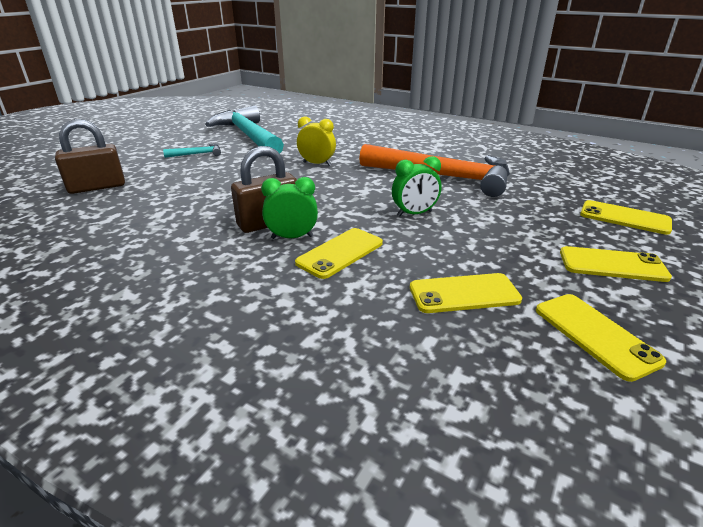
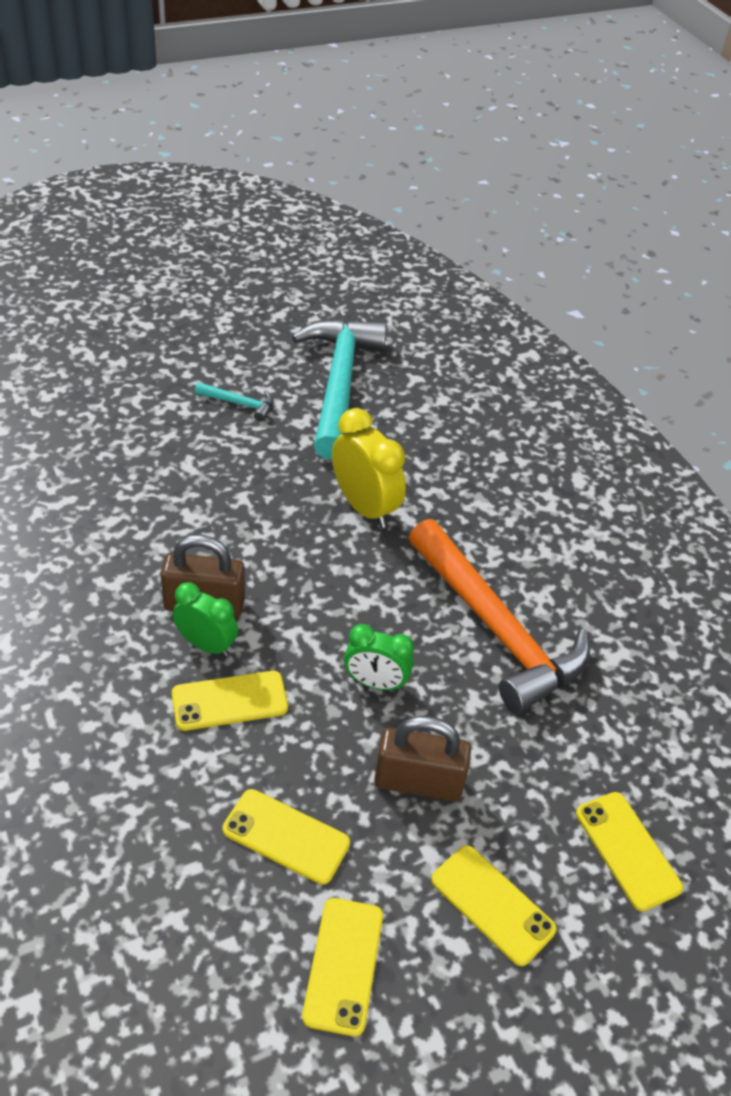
camera: 30 degrees right, 15 degrees up
(97, 187) = (85, 428): brown padlock -> brown padlock (418, 782)
(317, 164) = (364, 507): yellow clock -> yellow clock, size x1.52

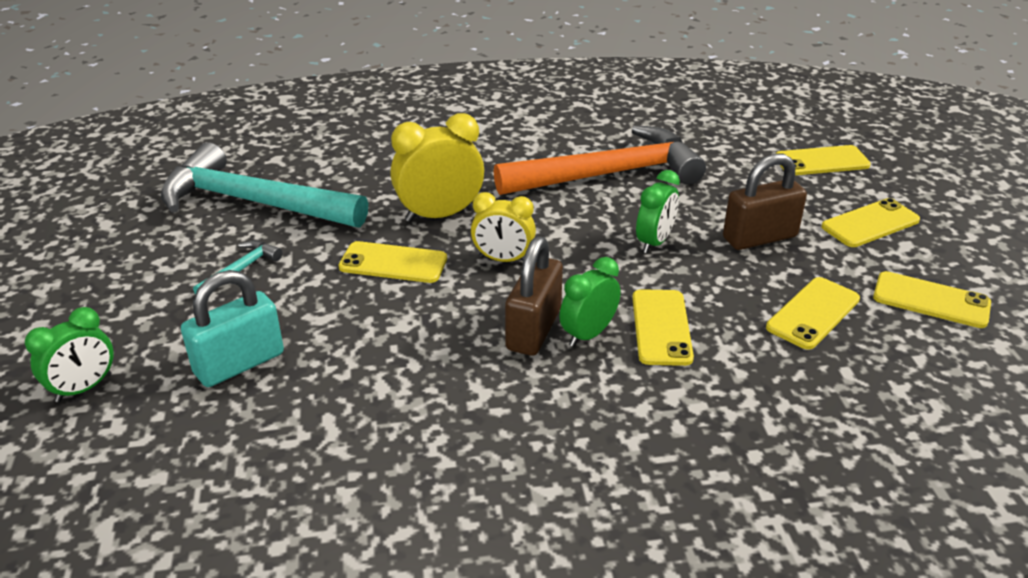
camera: 70 degrees left, 10 degrees down
(83, 369) = (84, 388): none -> green clock
(123, 435) = (239, 363): none -> turquoise padlock
(277, 492) = (393, 263): none -> yellow phone
(306, 566) = (503, 259): none -> yellow clock
(418, 782) = (759, 237): brown padlock -> brown padlock turned 45 degrees clockwise

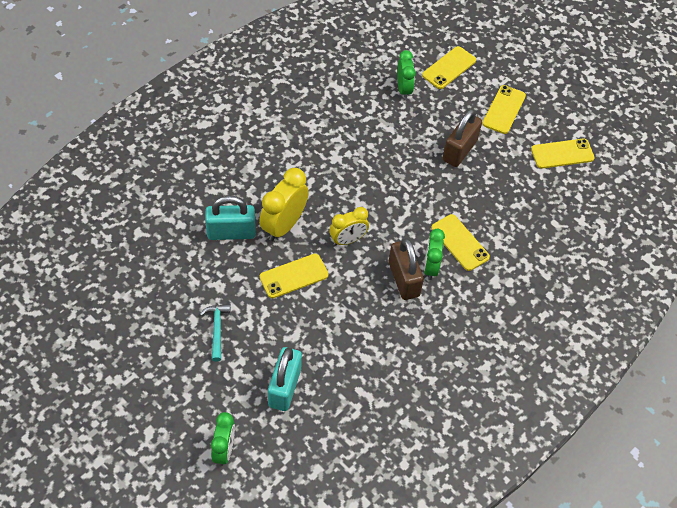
camera: 40 degrees left, 20 degrees up
(254, 202) = (166, 276): turquoise hammer -> none
(371, 197) = (231, 232): none -> turquoise padlock
(608, 174) = (346, 140): orange hammer -> none
(654, 242) = (412, 183): green clock -> green clock (404, 89)
(813, 313) = (518, 193): yellow phone -> none

